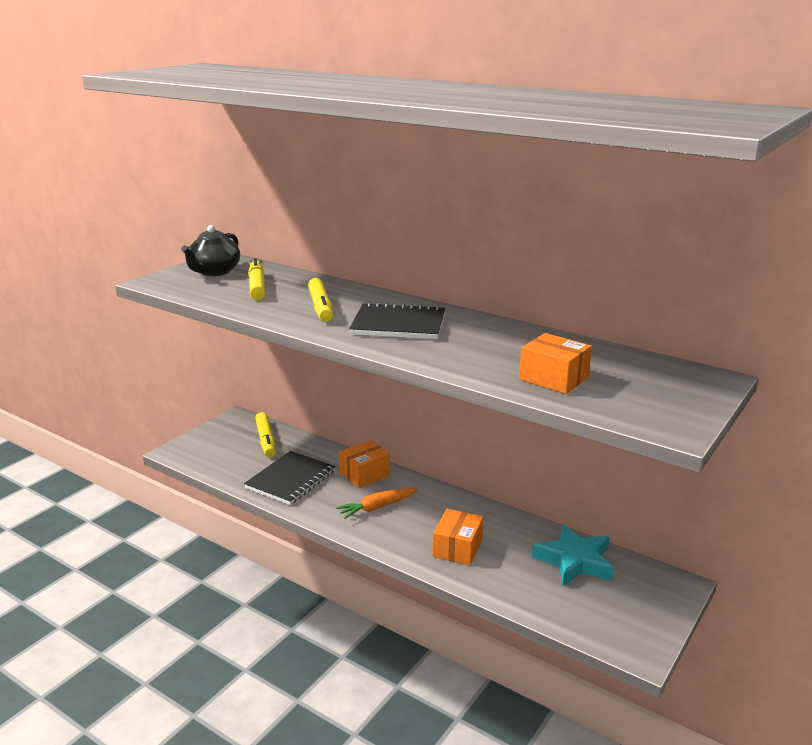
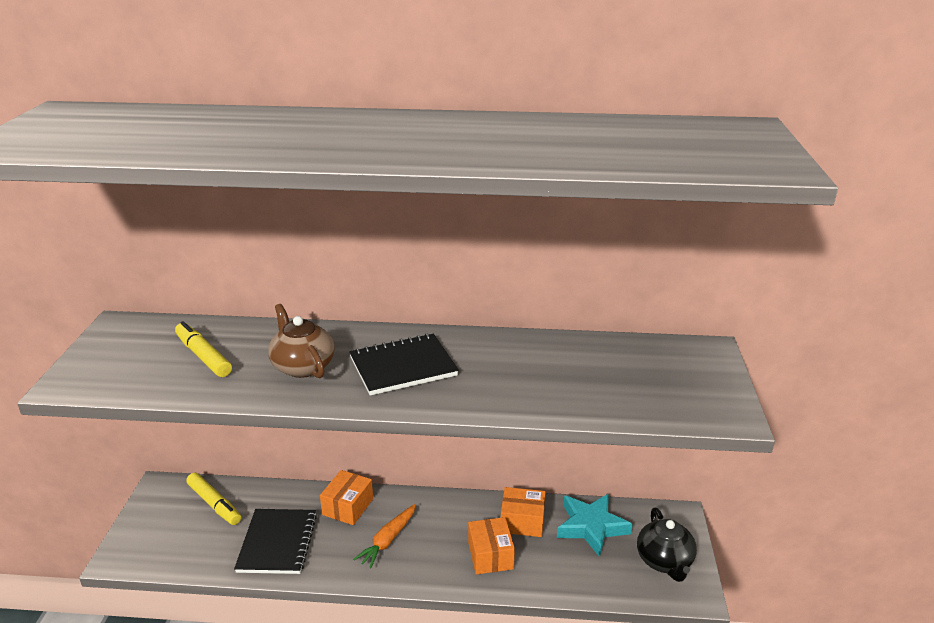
camera: 30 degrees left, 5 degrees up
(214, 272) = (130, 347): black teapot -> black teapot (664, 561)
(320, 307) = (302, 366): yellow marker -> brown teapot
(553, 378) = (596, 391): orange box -> orange box (522, 521)

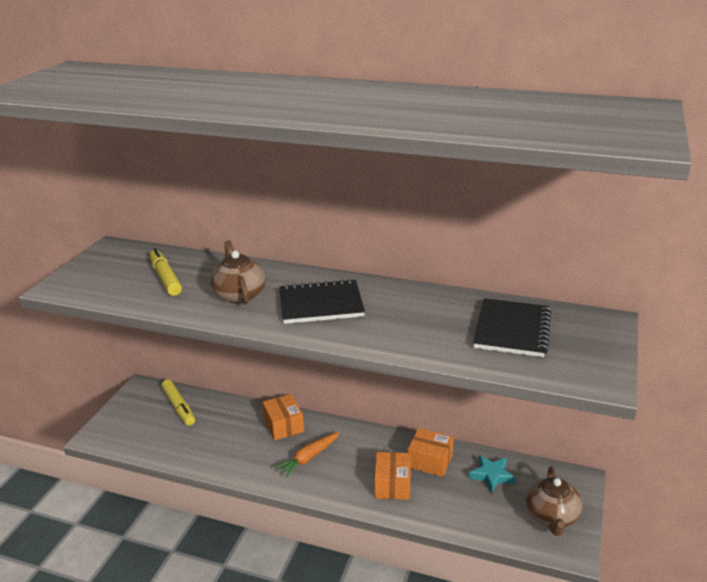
camera: 15 degrees right, 0 degrees up
(277, 543) = (219, 445): black notebook -> black notebook (512, 330)
(348, 507) = (284, 425): orange box -> orange box turned 60 degrees counterclockwise
(591, 527) = (492, 475): turquoise star -> turquoise star, size x0.66
(664, 561) = (551, 516): black teapot -> brown teapot

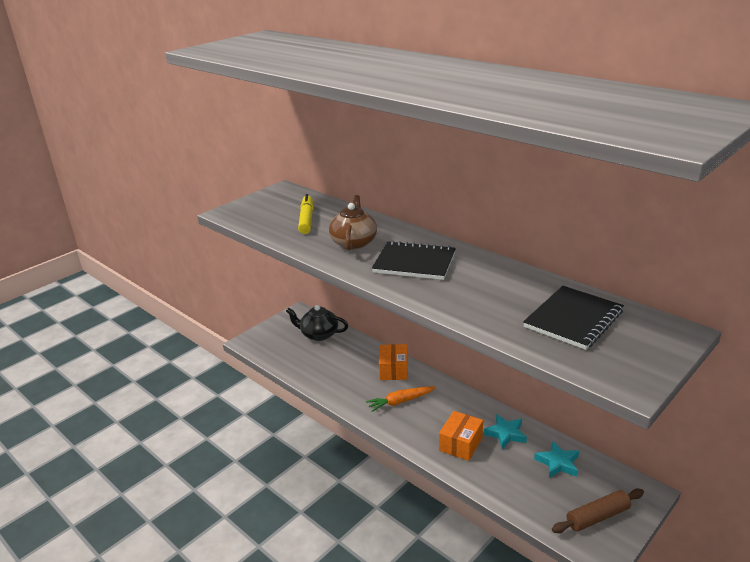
camera: 25 degrees right, 0 degrees up
(178, 407) = (318, 334): yellow marker -> black teapot
(430, 461) = (505, 434): orange box -> turquoise star
(551, 516) = (597, 517): brown teapot -> brown rolling pin

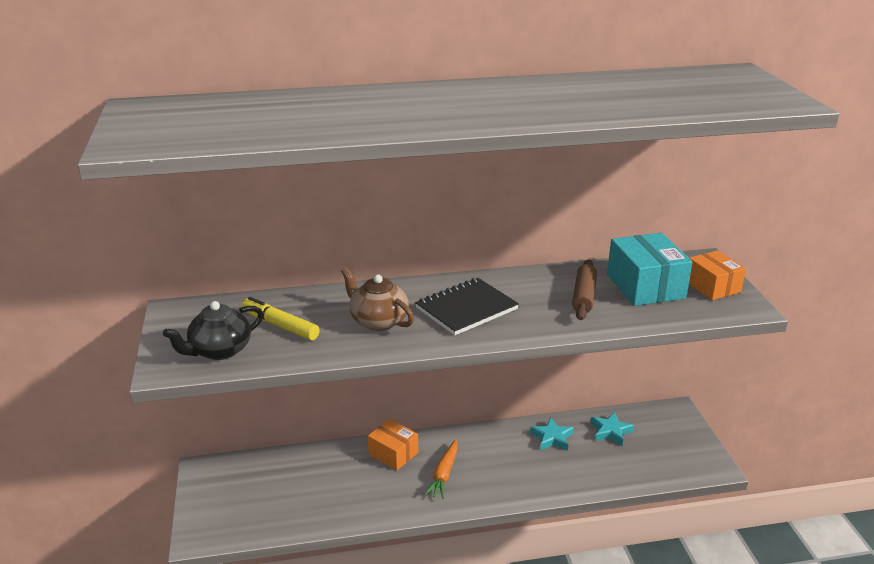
camera: 55 degrees left, 0 degrees up
(318, 334) = (266, 474): black teapot -> black teapot (219, 350)
(461, 444) = (538, 469): orange box -> orange box (712, 286)
(573, 319) = (645, 286): black notebook -> turquoise box
(597, 517) = (680, 447): brown rolling pin -> brown rolling pin (584, 296)

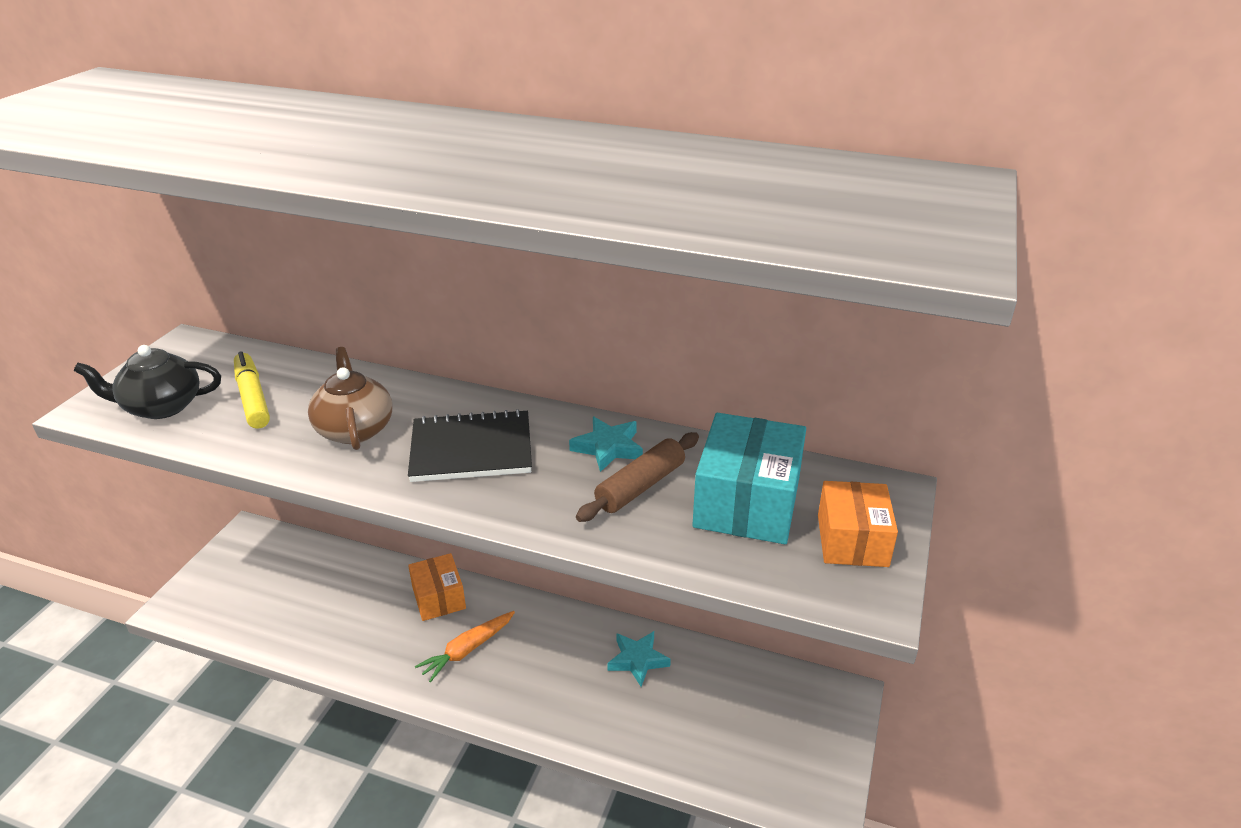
camera: 30 degrees right, 5 degrees up
(610, 431) = (722, 686): turquoise star -> turquoise star (608, 448)

